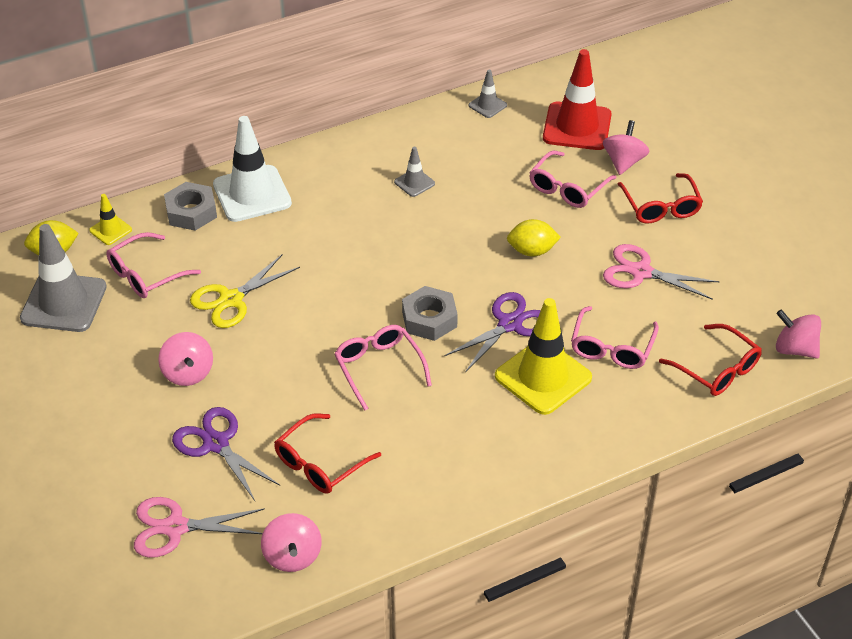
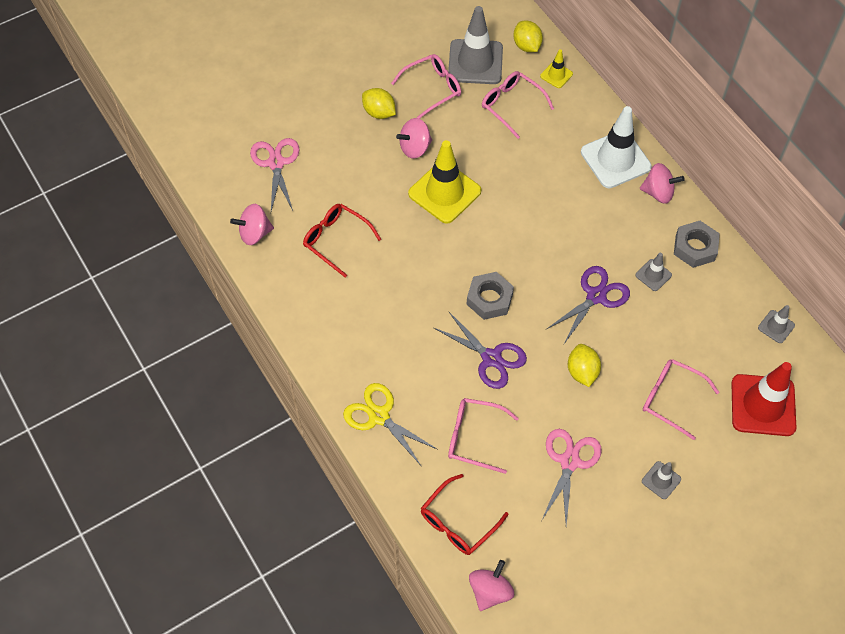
camera: 85 degrees right, 15 degrees up
(118, 407) = (379, 112): none -> yellow lemon
(191, 212) = (586, 122): grey nut -> grey nut (695, 247)
(216, 444) = (350, 175): purple scissors -> purple scissors (596, 296)
(231, 299) = (493, 163): yellow scissors -> yellow scissors (379, 416)
(379, 368) = (432, 268): pink glasses -> pink glasses (432, 88)
(543, 377) = (435, 385): yellow traffic cone -> yellow traffic cone (444, 192)
(624, 162) = (719, 447): pink spinning top -> pink spinning top (658, 192)
(661, 207) = (661, 480): red glasses -> grey traffic cone

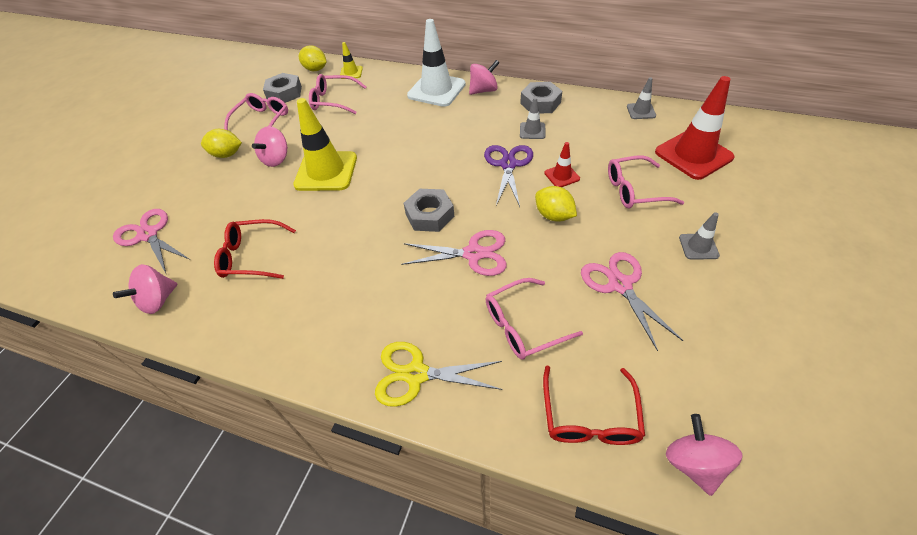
camera: 35 degrees left, 10 degrees down
(475, 62) = (284, 93): grey traffic cone -> grey nut
(491, 358) = (473, 254): purple scissors -> pink scissors
(628, 341) = (562, 176): none -> red traffic cone

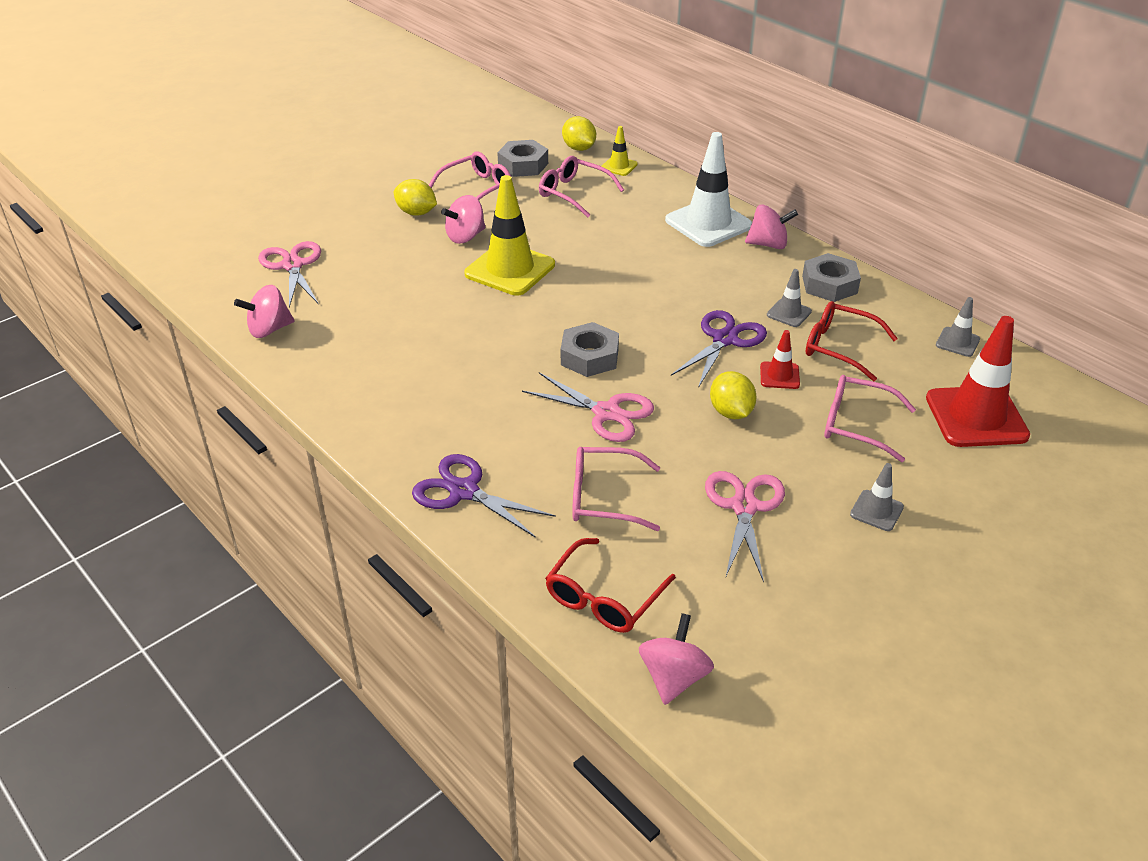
camera: 25 degrees right, 10 degrees down
(252, 256) = (378, 324): red glasses -> red glasses (839, 347)
(416, 374) = (464, 491): yellow scissors -> purple scissors

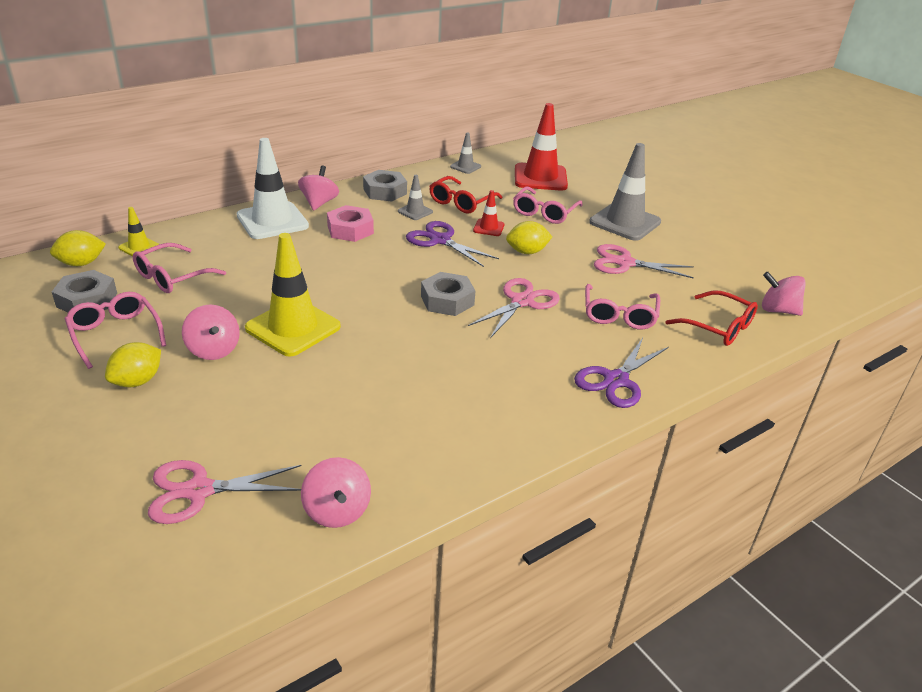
camera: 85 degrees left, 5 degrees down
(716, 274) = (350, 230): none -> pink nut
(876, 511) = (625, 222): grey traffic cone -> grey traffic cone, size x2.09

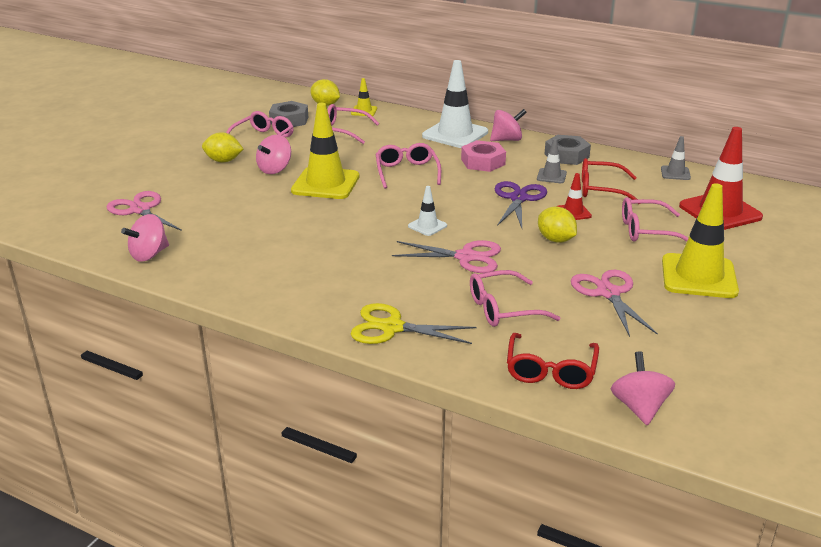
camera: 65 degrees right, 5 degrees down
(324, 273) = (407, 172): none -> pink glasses
(447, 300) = (427, 226): grey nut -> white traffic cone
(616, 380) = (392, 327): purple scissors -> yellow scissors
(625, 222) = (698, 276): grey traffic cone -> yellow traffic cone

